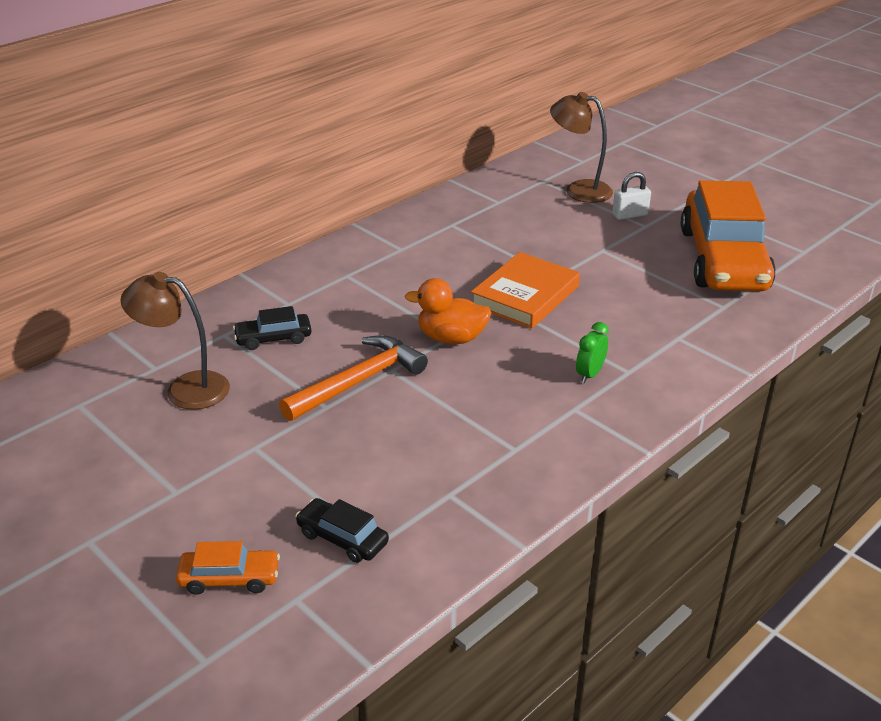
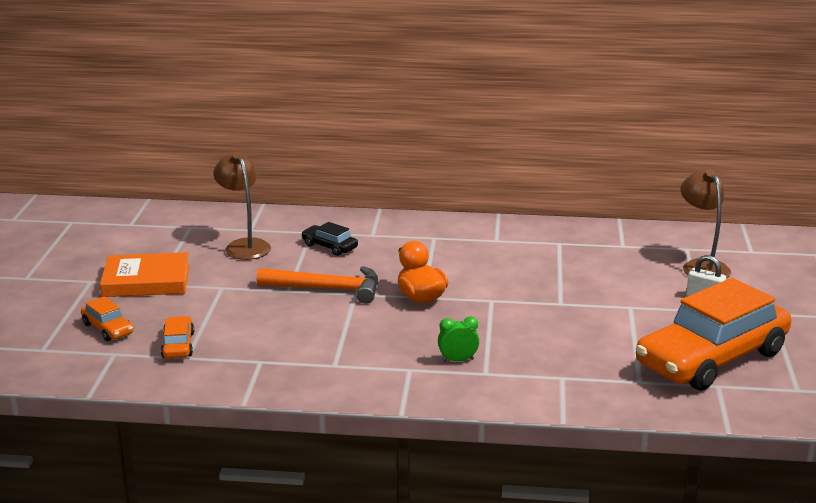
camera: 50 degrees right, 10 degrees down
(342, 538) = (178, 345): black car -> orange car
(525, 296) = (515, 302): orange book -> orange book (146, 280)

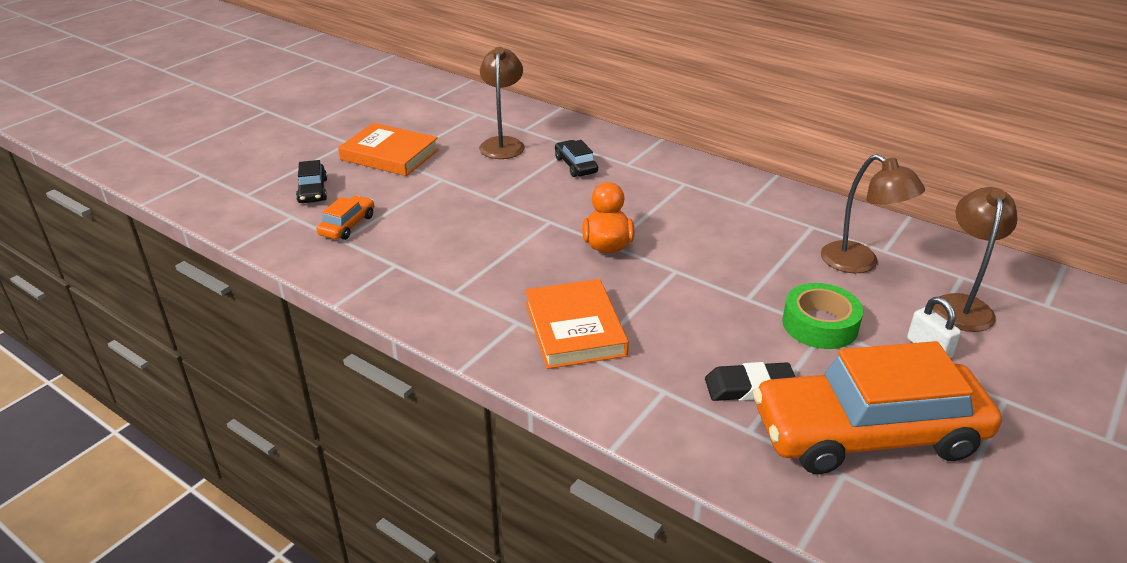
camera: 30 degrees right, 10 degrees up
(108, 328) = (313, 191): orange car -> black car
(327, 289) = (530, 208): orange hammer -> none
(458, 360) = (574, 329): green clock -> orange book
(614, 259) = (859, 263): none -> brown lamp
(615, 356) = (749, 387): none -> black eraser
(624, 305) = (820, 324): none -> green tape

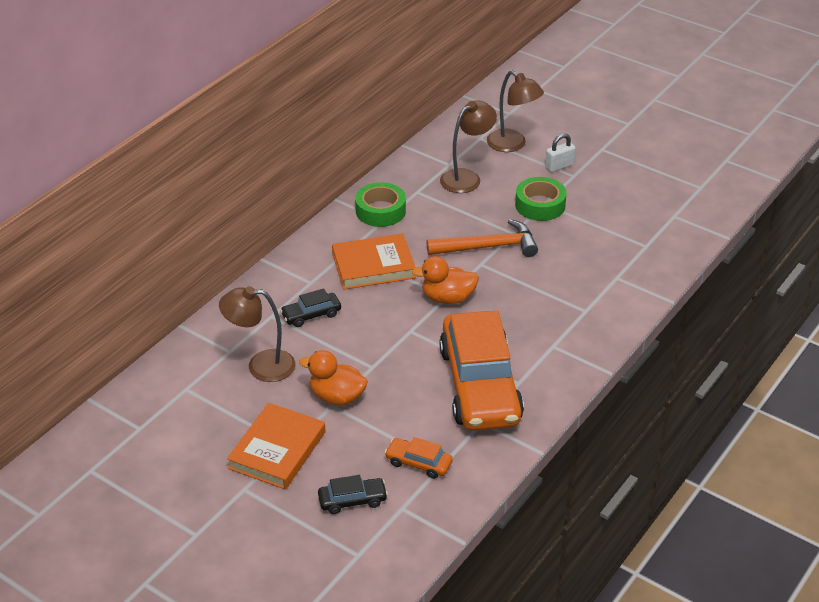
camera: 90 degrees left, 5 degrees up
(453, 181) = (337, 397): none -> orange duck
(574, 329) = (558, 316): orange book -> orange book (373, 266)
(712, 277) = (488, 247): none -> orange hammer
(749, 387) = (607, 241): black eraser -> none
(764, 202) = (380, 211): none -> green tape
(867, 433) = (639, 202): orange car -> orange car (480, 385)
(961, 305) = (512, 145): brown lamp -> brown lamp turned 150 degrees counterclockwise

